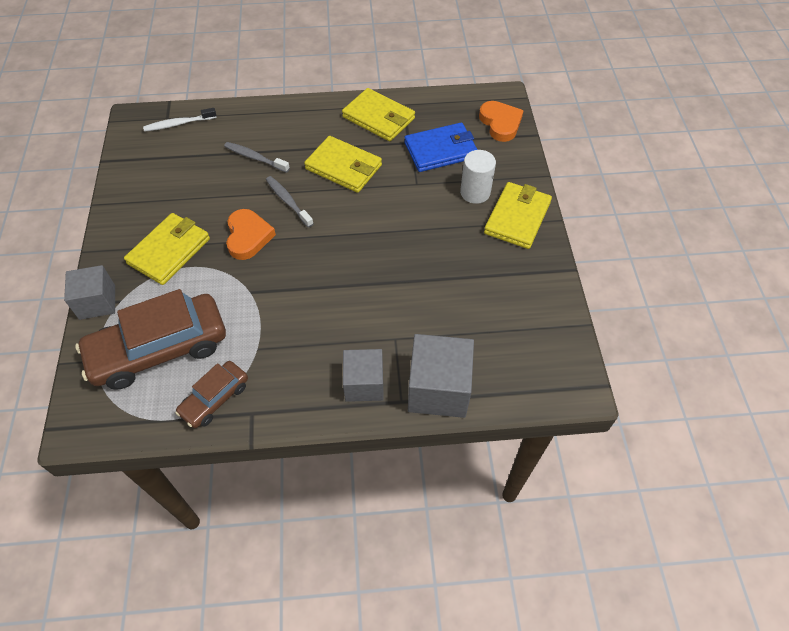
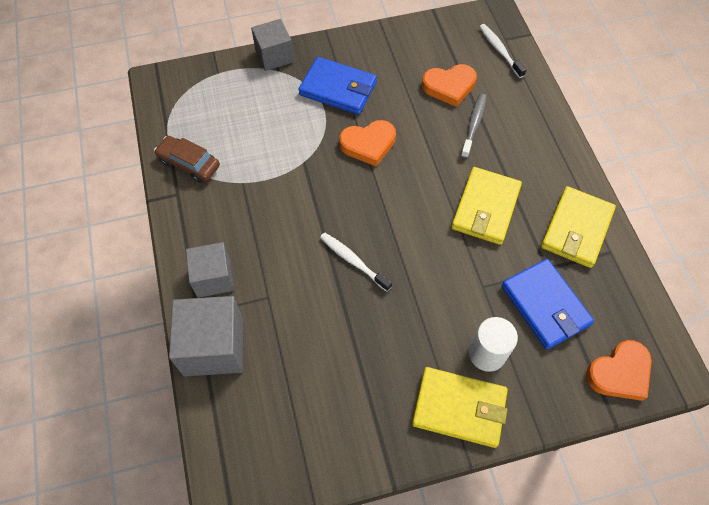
camera: 80 degrees right, 5 degrees up
(159, 349) = (233, 111): brown car -> none
(169, 251) = (338, 88): yellow wallet -> blue wallet
(204, 166) = (449, 86): none -> orange heart
(288, 201) = (422, 167): grey toothbrush -> none
(372, 267) = (353, 261): none -> white toothbrush

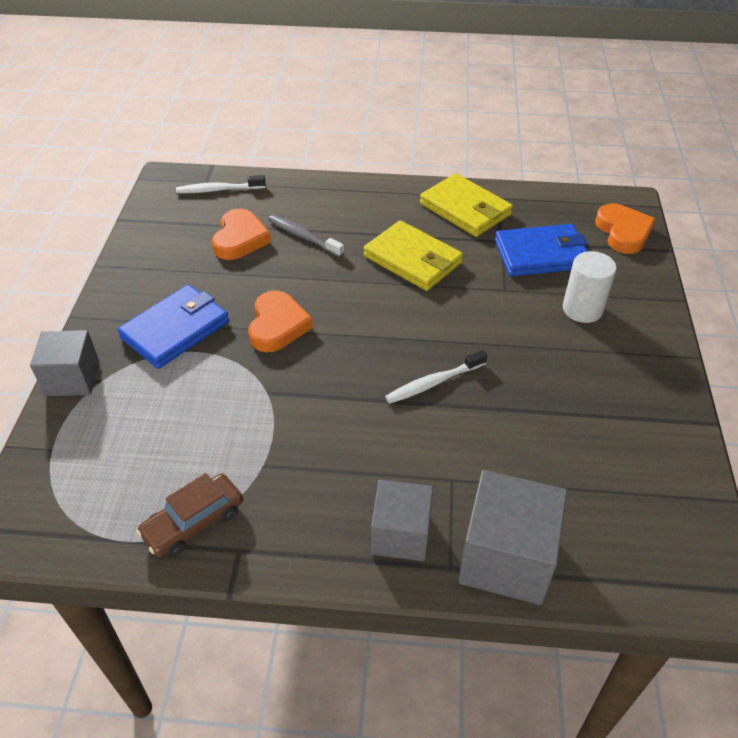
camera: 70 degrees left, 15 degrees down
(459, 408) = (638, 347): yellow wallet -> none

